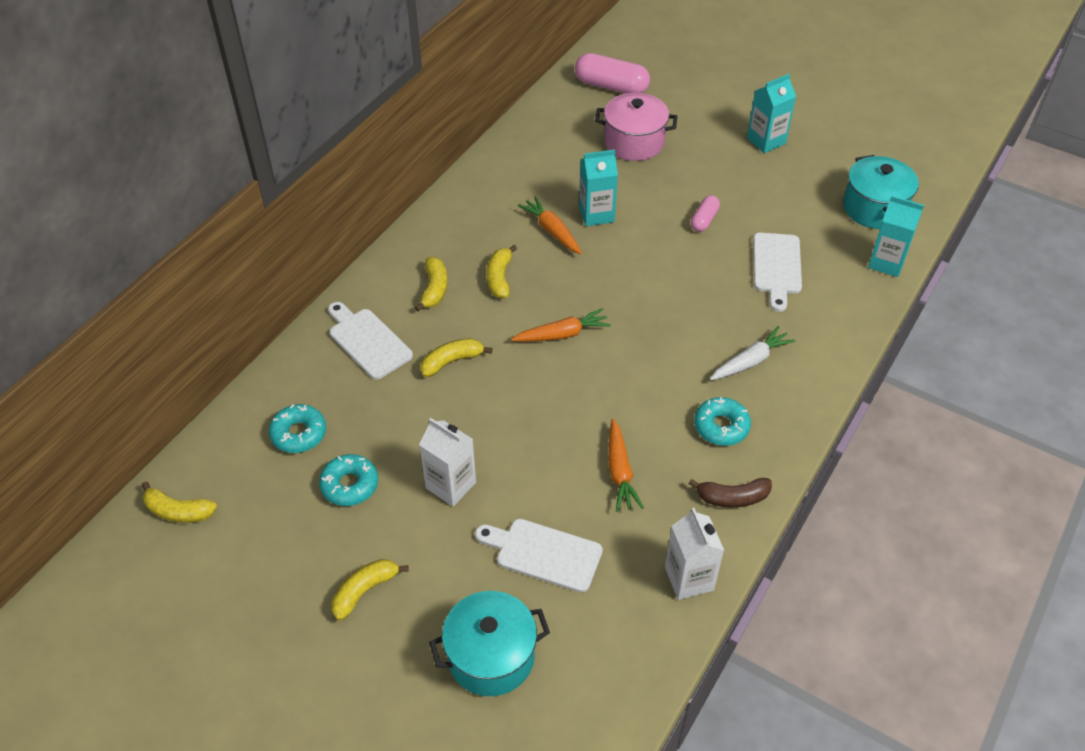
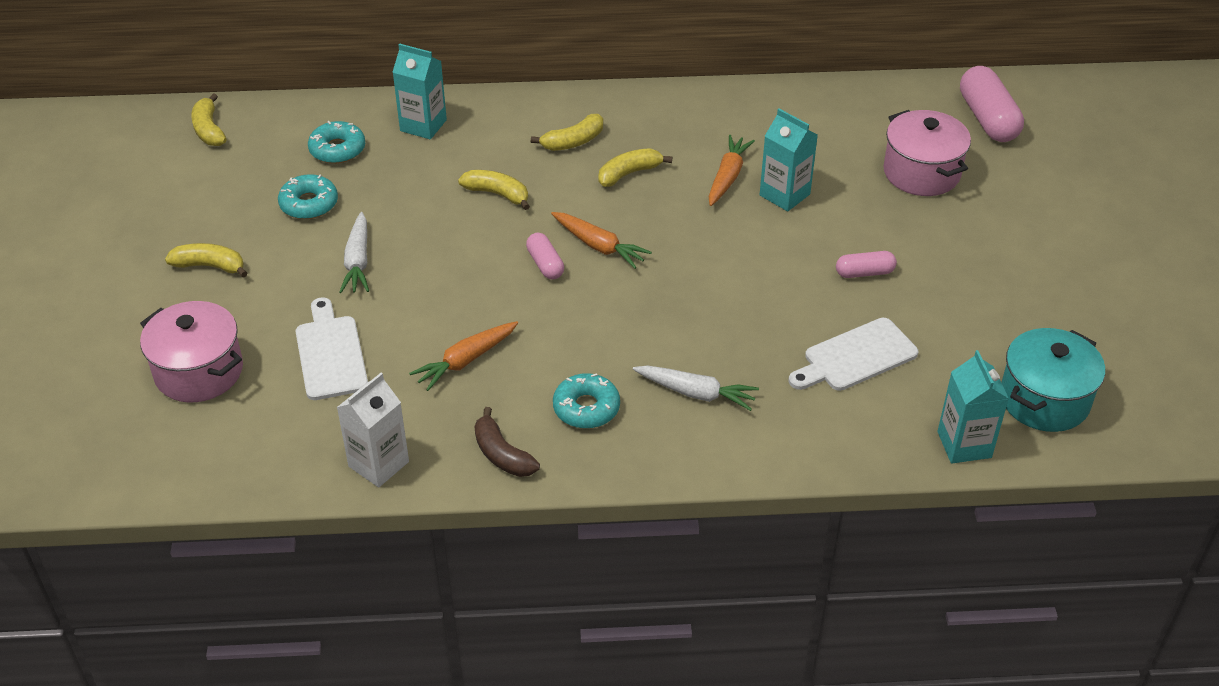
camera: 55 degrees right, 5 degrees down
(368, 341) = (473, 135): white cutting board -> none
(451, 485) = (358, 261): white carton -> white carrot
(491, 657) = (199, 371): turquoise pot -> pink pot
(555, 374) = (545, 264): none -> pink capsule
(766, 141) = (1048, 267): turquoise carton -> turquoise carton (423, 125)

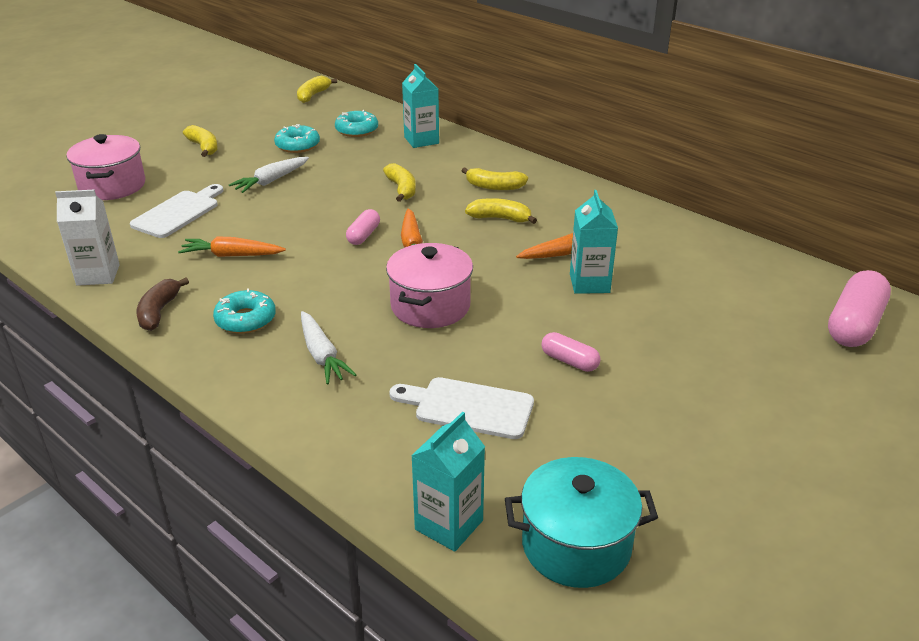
camera: 45 degrees right, 10 degrees down
(921, 172) = (729, 327): pink pot -> pink pot (430, 306)

